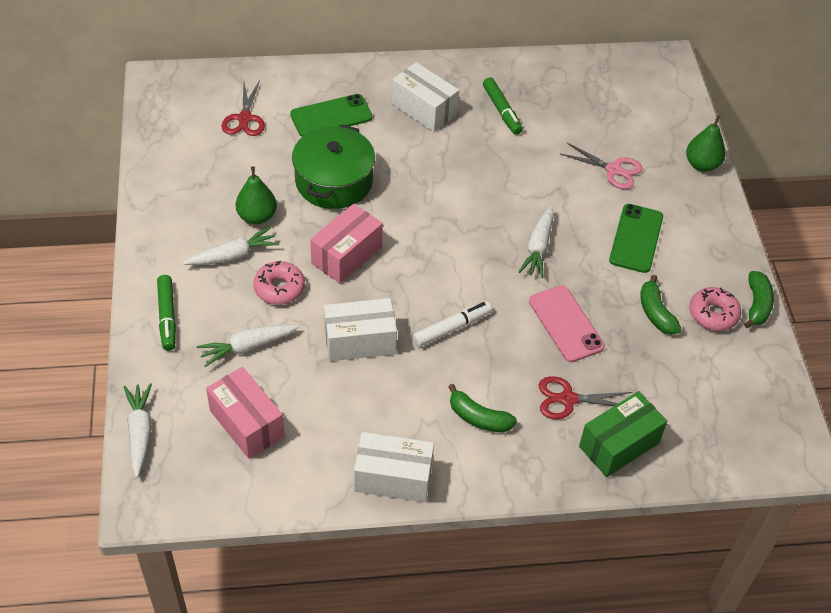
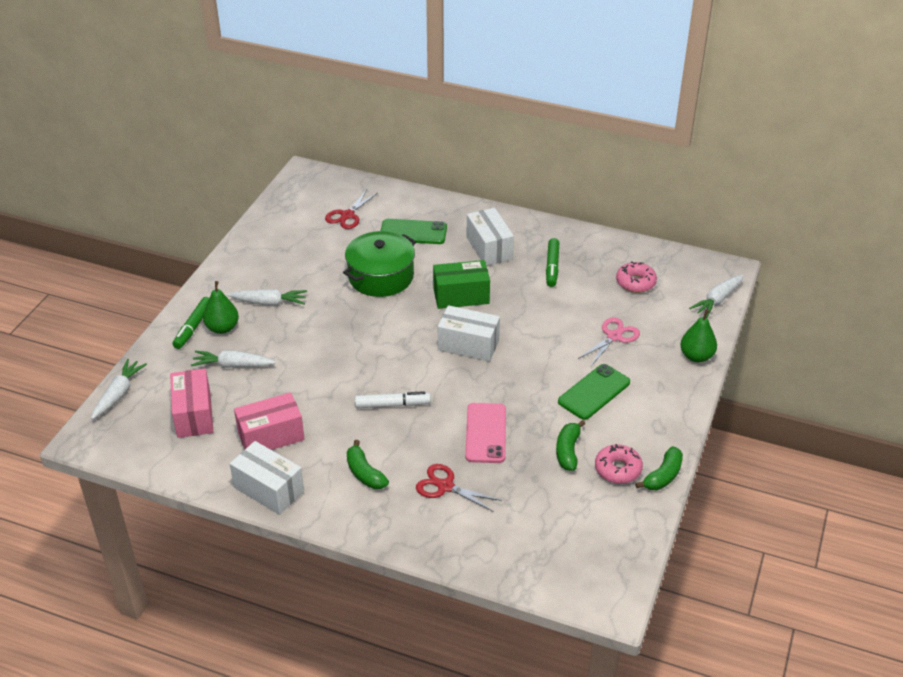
camera: 30 degrees right, 10 degrees down
(257, 216) = (306, 282): green pear -> green pear (222, 328)
(279, 288) = (285, 335): pink donut -> pink donut (635, 282)
(346, 255) = (351, 329): pink box -> pink box (271, 436)
(359, 341) = (316, 390): white box -> white box (468, 345)
(538, 248) = (505, 372): white carrot -> white carrot (717, 300)
(613, 170) = (614, 336): pink scissors -> pink scissors turned 105 degrees counterclockwise
(618, 444) = (461, 534): green box -> green box (461, 296)

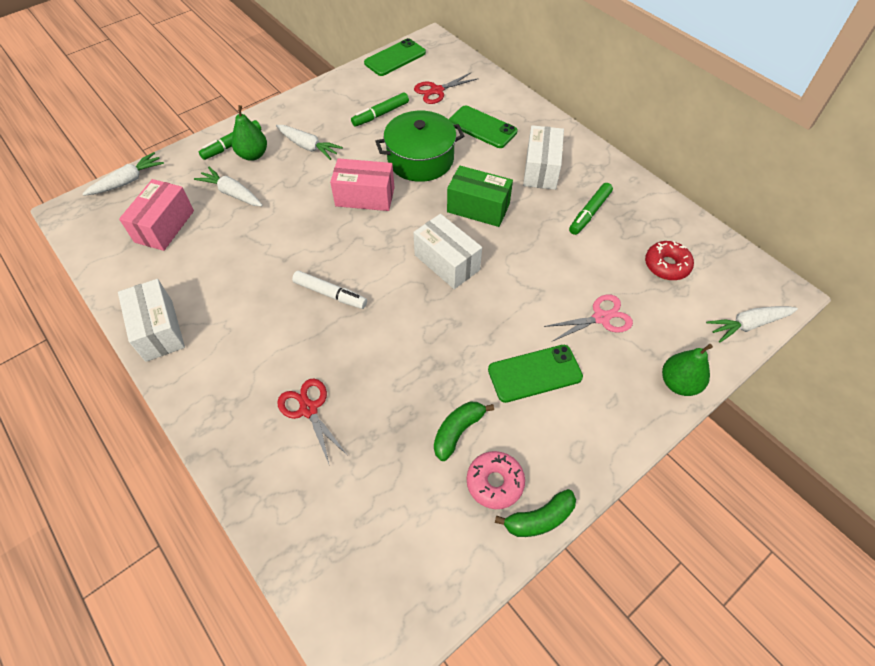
camera: 30 degrees right, 15 degrees up
(271, 436) = (205, 277): pink box -> pink box (365, 197)
(283, 200) = (395, 58): none -> green phone
(313, 253) = (380, 114): none -> green marker
(364, 473) = (249, 355): green banana -> none
(485, 433) = (391, 368): pink phone -> none
(635, 282) = (666, 265): pink donut -> red donut

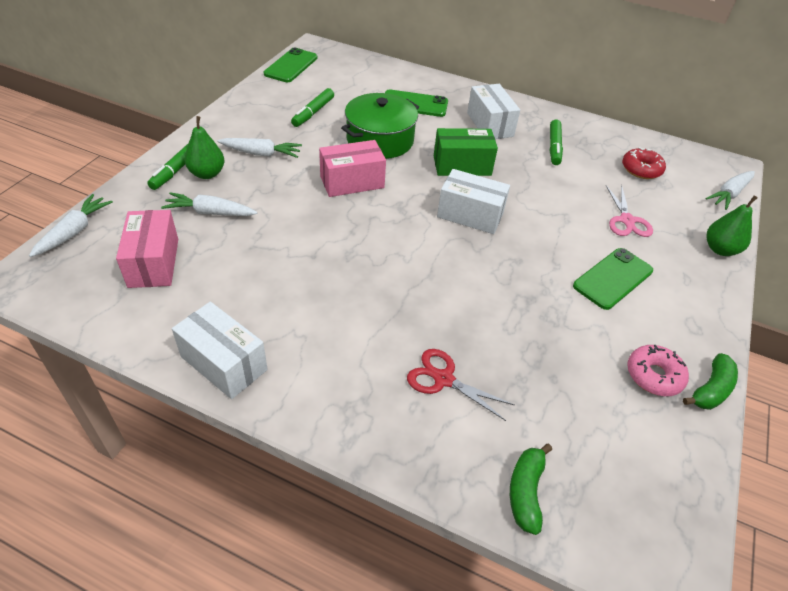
camera: 30 degrees left, 10 degrees down
(330, 294) = (384, 272): white marker -> none
(437, 91) = (351, 84): red scissors -> none
(457, 431) = (591, 347): green banana -> green banana (526, 492)
(601, 318) = (627, 220): pink scissors -> pink scissors turned 135 degrees clockwise

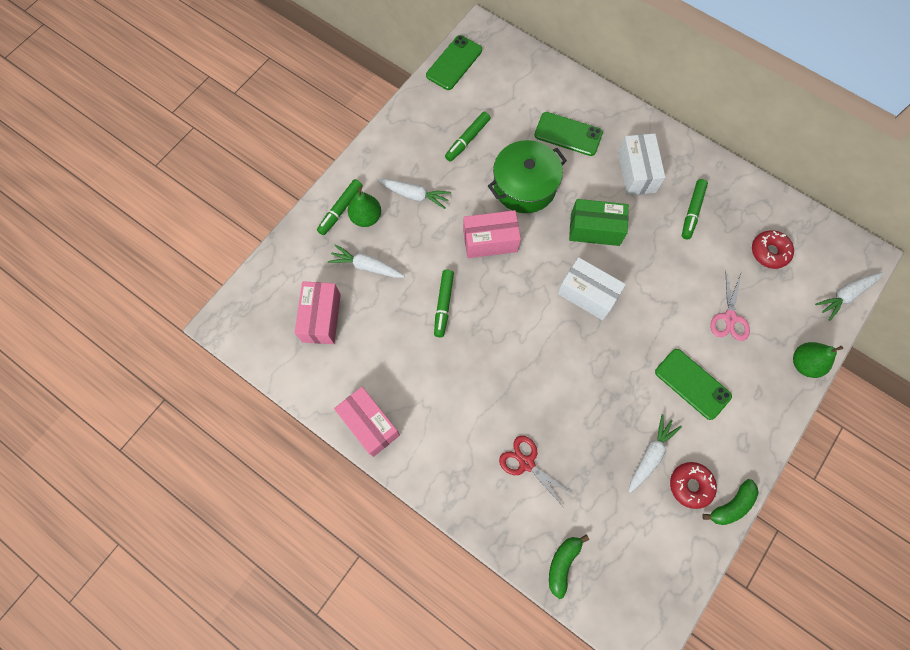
camera: 15 degrees right, 25 degrees up
(74, 231) = (261, 276): white carrot -> white carrot (650, 454)
(224, 363) = (370, 424): white box -> pink box
(307, 237) = (443, 305): none -> green marker
(613, 278) = (692, 384): green phone -> green phone turned 75 degrees clockwise
(654, 375) = (690, 485): pink donut -> red donut

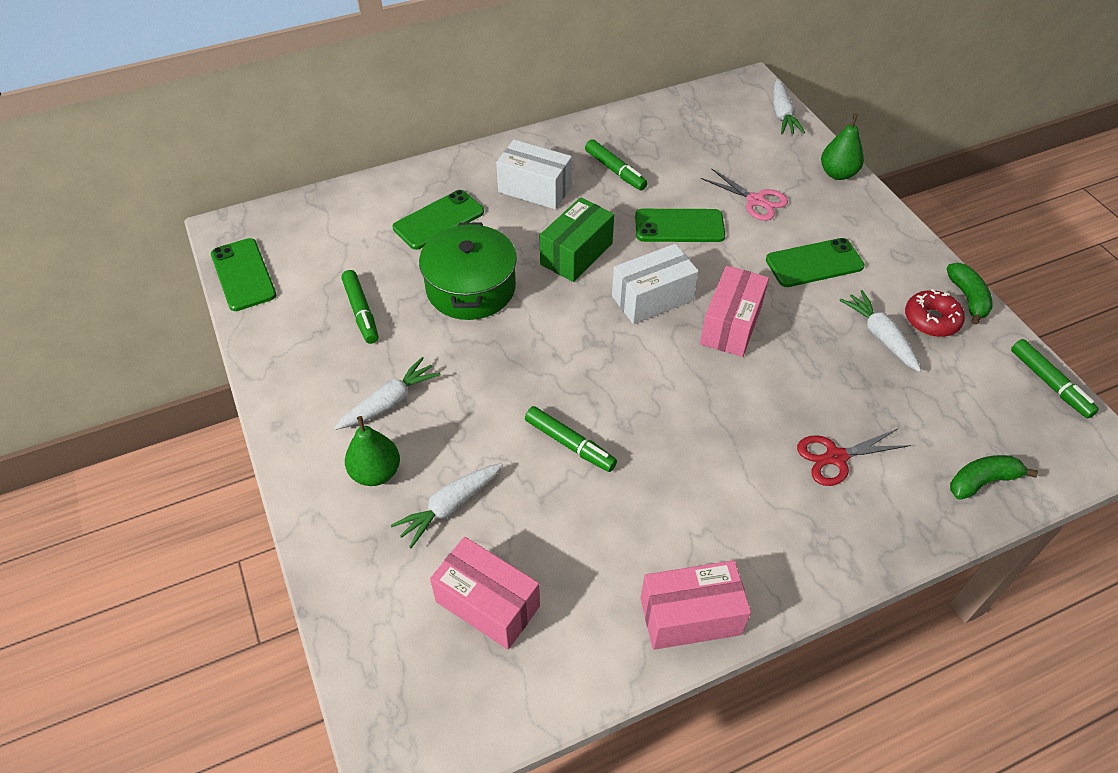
camera: 60 degrees left, 20 degrees down
(340, 210) = (338, 498): green marker -> green marker (1049, 383)
(490, 241) = (517, 354): pink box -> pink box (731, 325)
(563, 563) = (982, 481): green banana -> green banana turned 105 degrees clockwise
(666, 279) = (679, 226): none -> green phone
(769, 252) = (702, 140): red donut -> none

